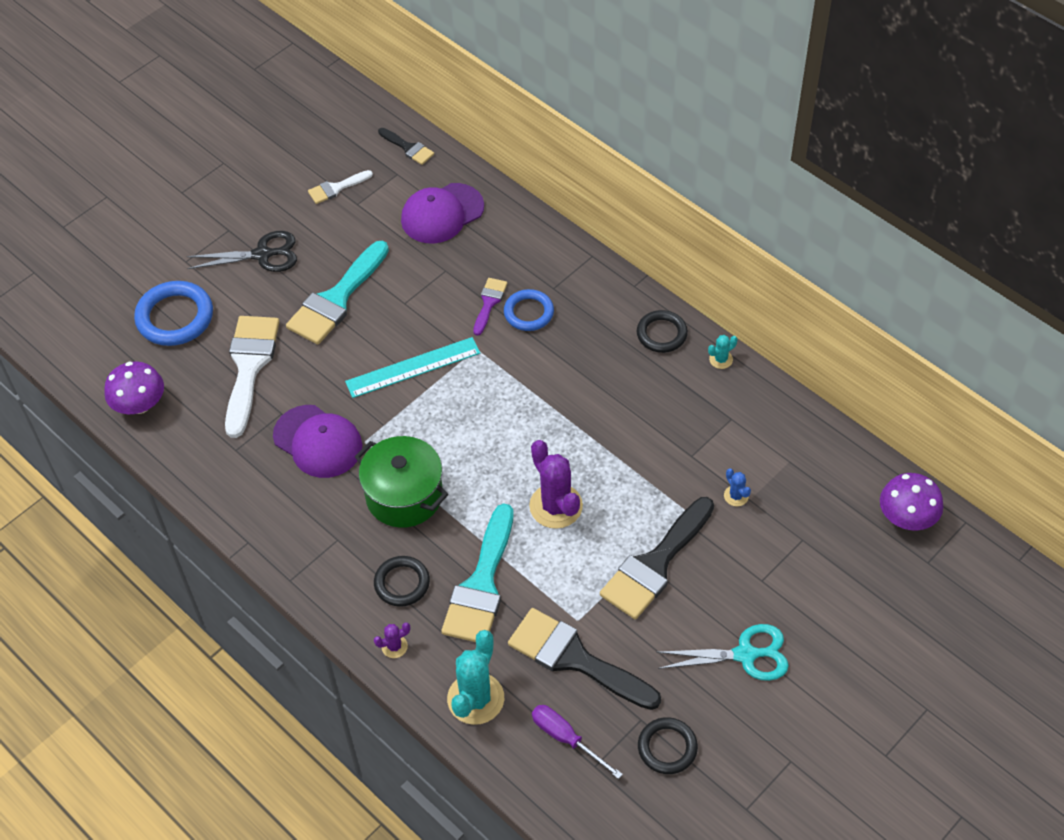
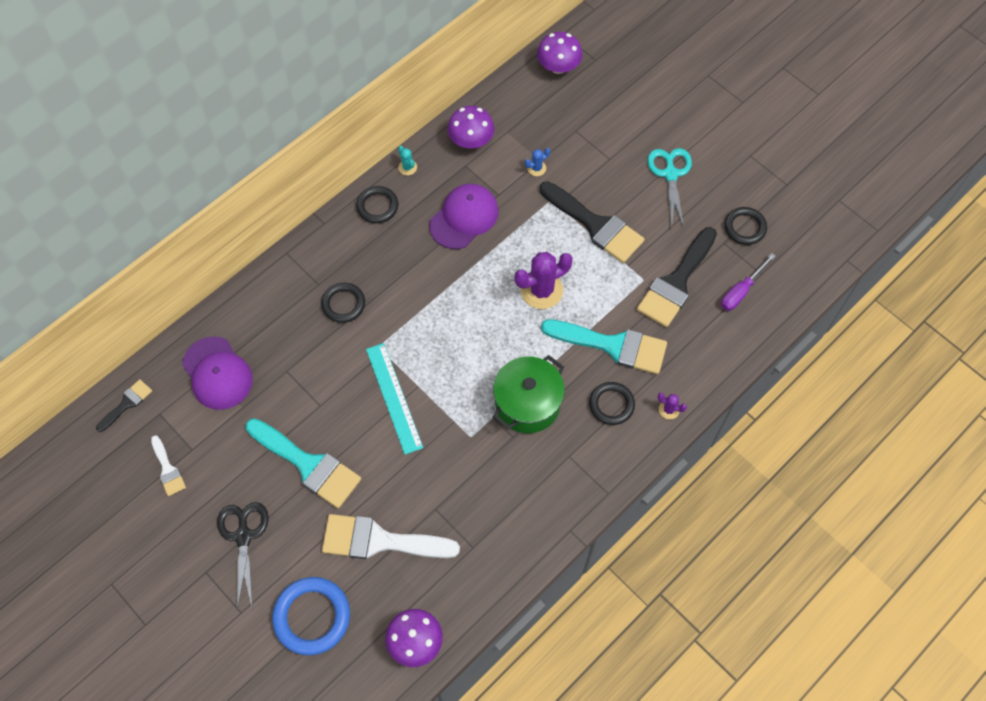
camera: 90 degrees left, 10 degrees up
(318, 441) = (468, 475): purple cap -> purple cap (464, 218)
(394, 646) = (669, 409): purple cactus -> purple cactus turned 45 degrees counterclockwise
(475, 698) = (711, 351): turquoise cactus -> none
(489, 303) = (329, 335): purple brush -> none
(528, 313) = (343, 304): blue ring -> black ring
(770, 423) = (471, 140): none -> purple mushroom

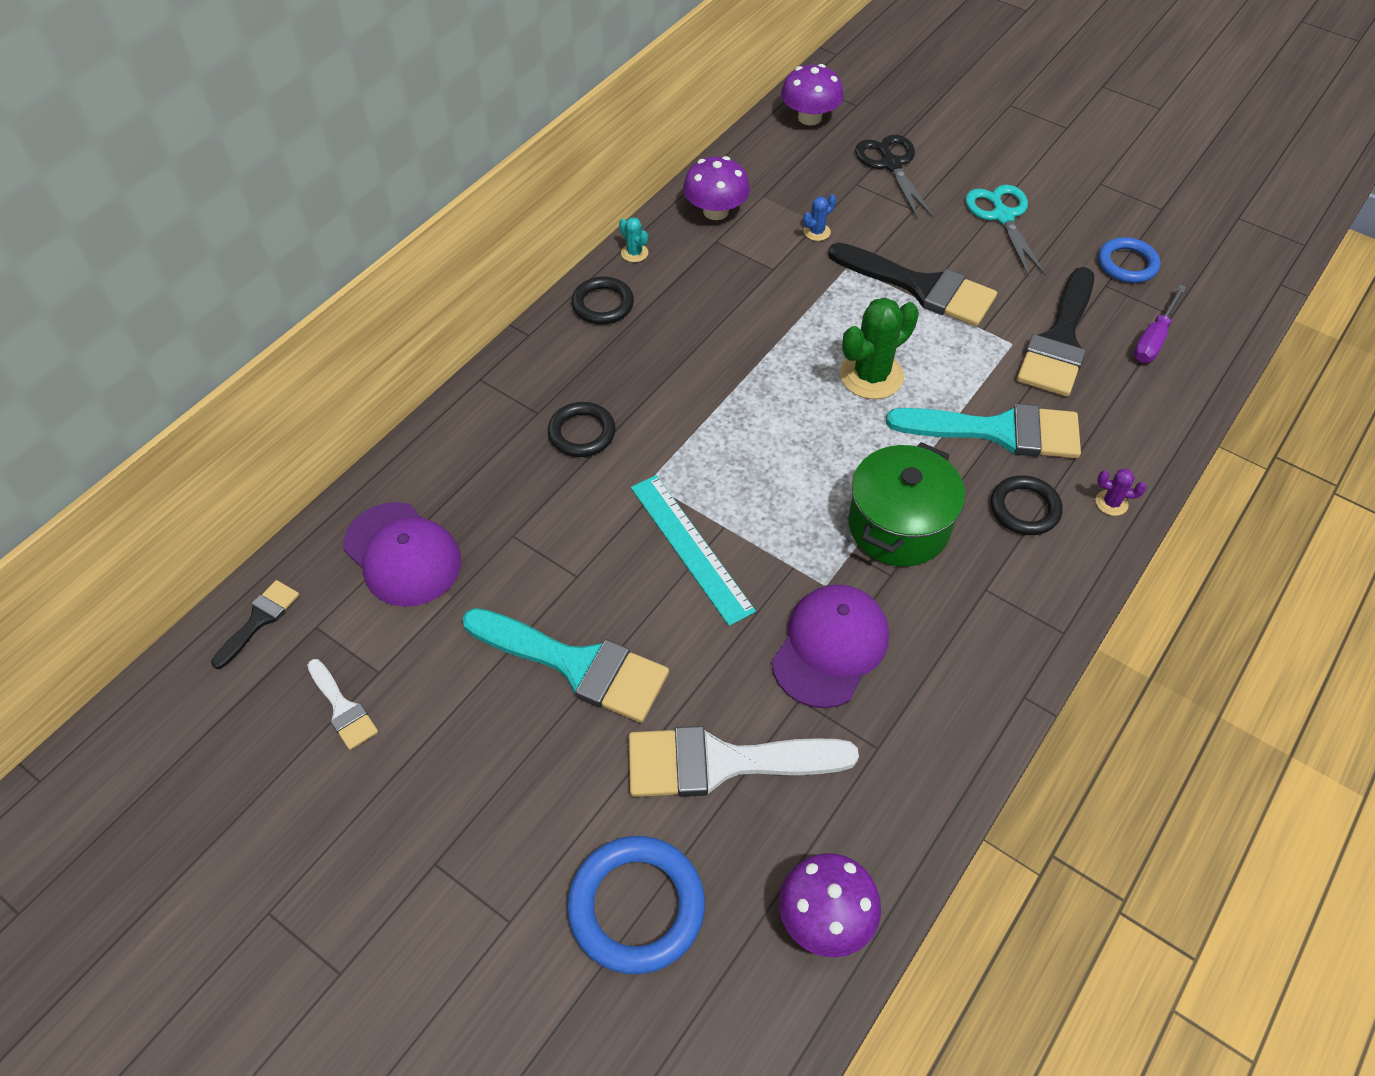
camera: 10 degrees left, 10 degrees down
(243, 536) = (490, 793): black scissors -> black scissors (891, 164)
(464, 218) = (732, 302): purple cap -> purple cap (830, 647)
(541, 290) = (871, 376): purple cactus -> green cactus
(744, 227) = (1127, 264): black ring -> blue ring

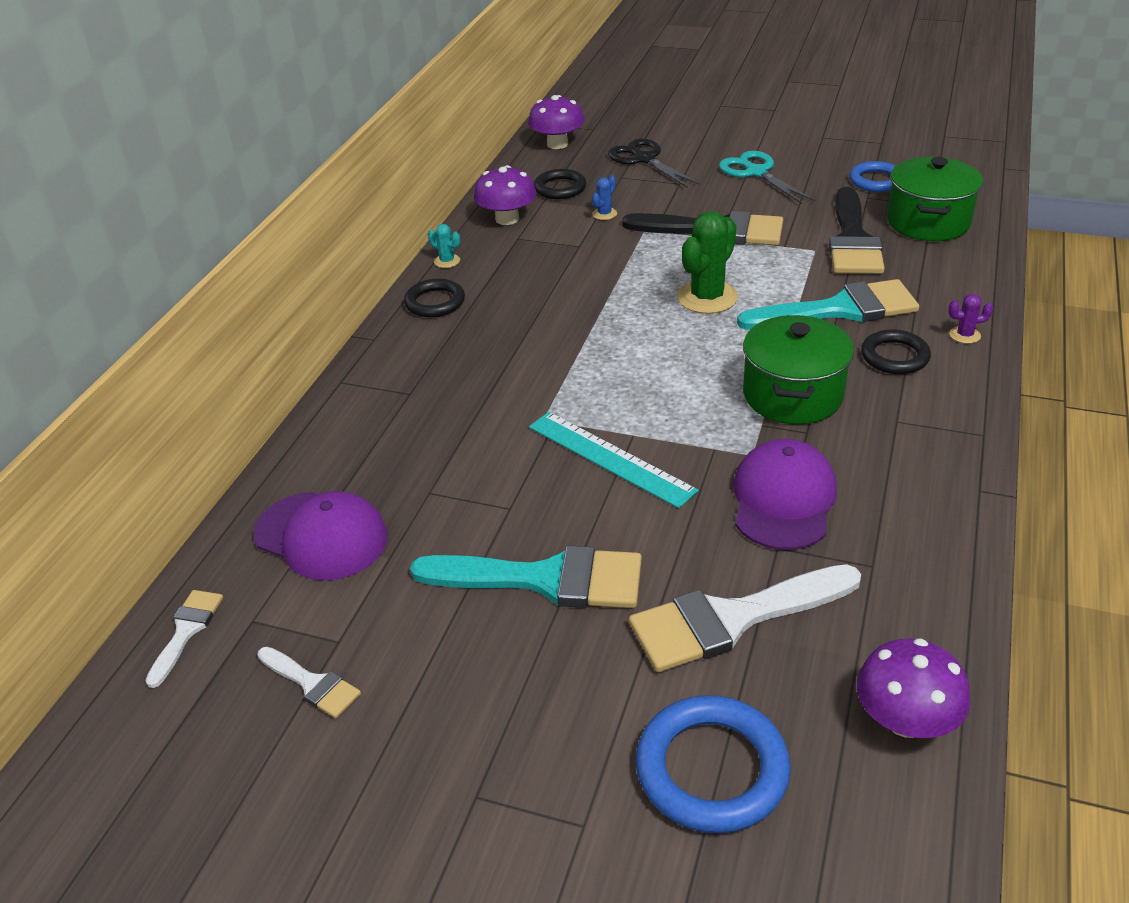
camera: 15 degrees left, 15 degrees down
(259, 620) = (186, 631): black brush -> white brush
(582, 433) = (460, 398): black ring -> black ring (560, 188)
(1153, 339) = (928, 222): purple screwdriver -> green pot

